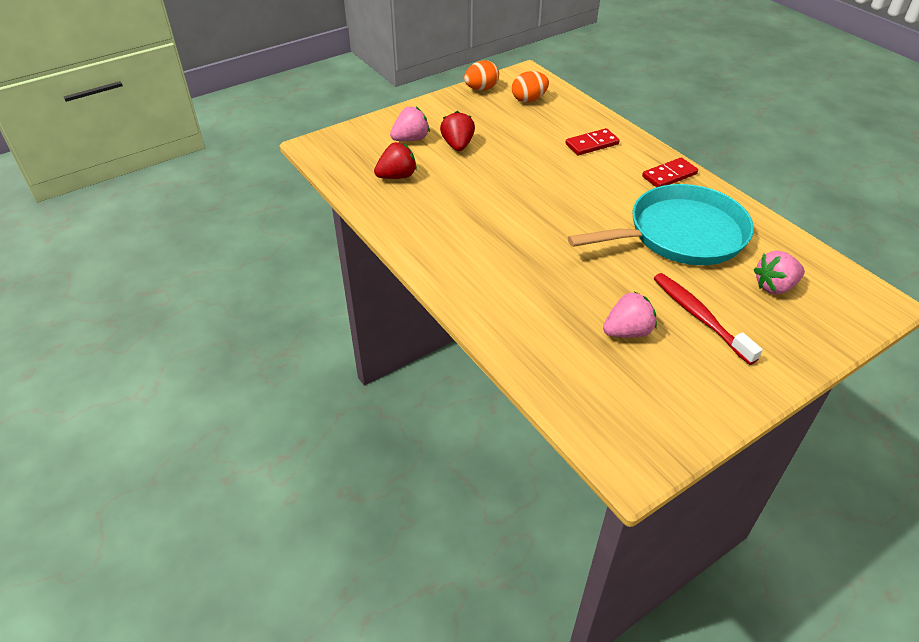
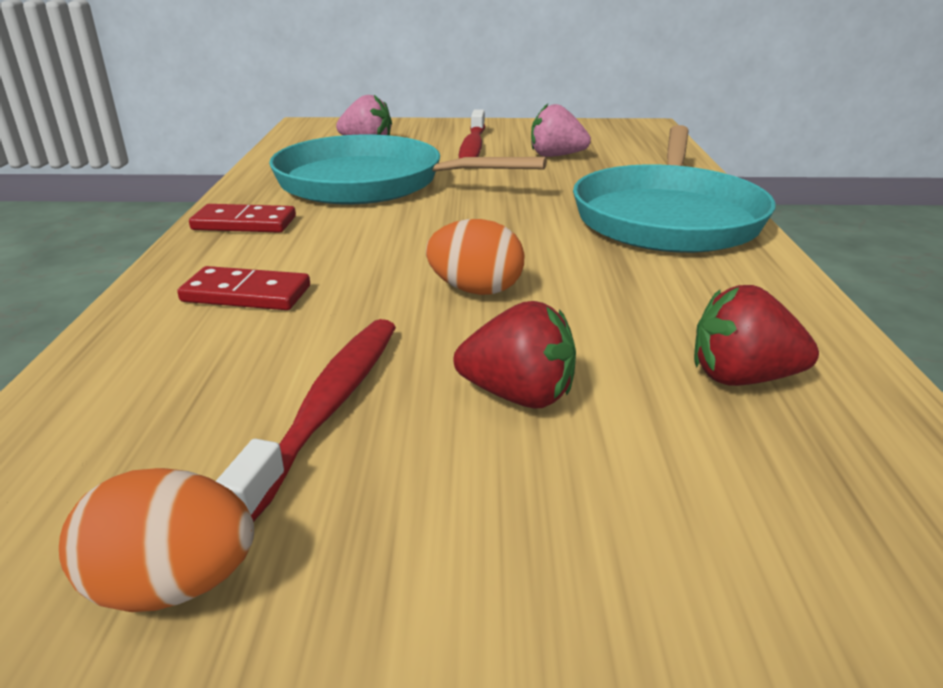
camera: 145 degrees left, 15 degrees down
(411, 139) = (638, 468): pink strawberry -> none
(458, 145) = (518, 395): red strawberry -> red strawberry turned 105 degrees counterclockwise
(484, 271) = (667, 217): none -> turquoise pan
(503, 124) = (329, 407): none -> red toothbrush
(529, 99) = (136, 453): orange egg -> orange egg (476, 290)

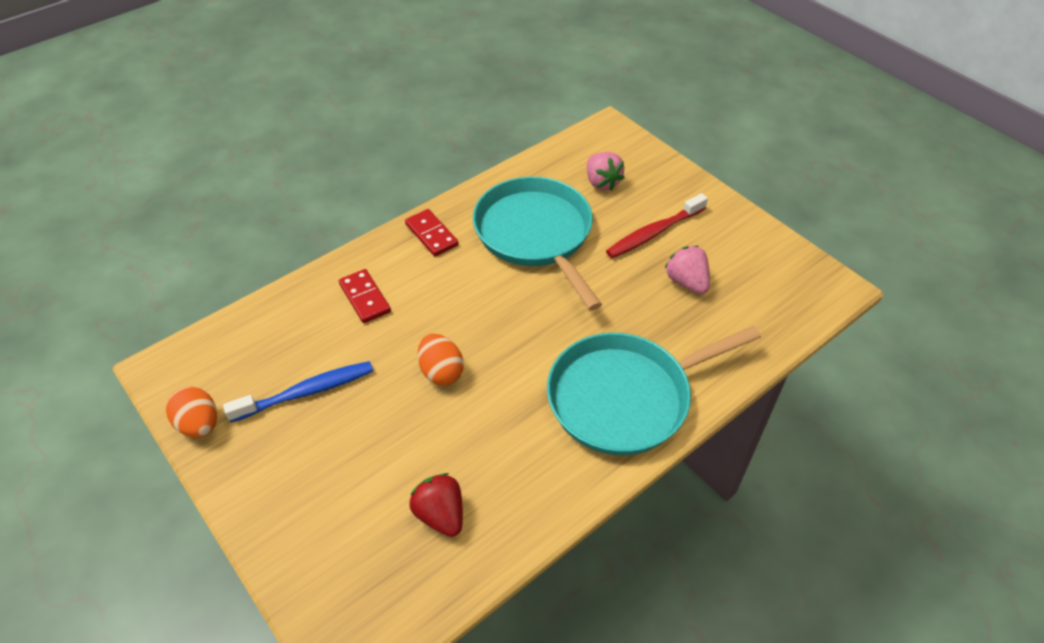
camera: 50 degrees right, 20 degrees up
(329, 407) = (306, 392): red toothbrush -> blue toothbrush
(518, 395) = (361, 444): red strawberry -> none

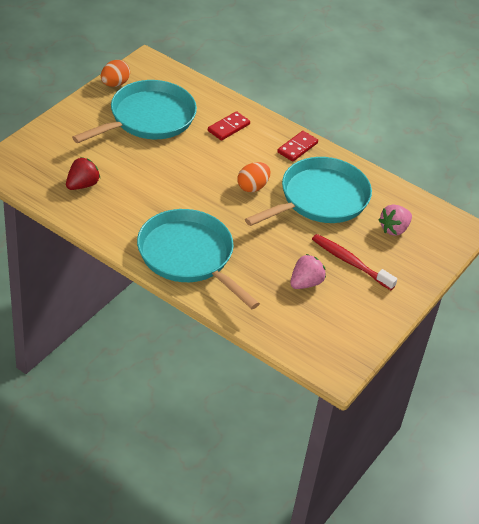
camera: 70 degrees right, 5 degrees down
(306, 392) = (148, 118): blue toothbrush -> turquoise pan
(441, 372) = (181, 170): orange egg -> orange egg (252, 187)

